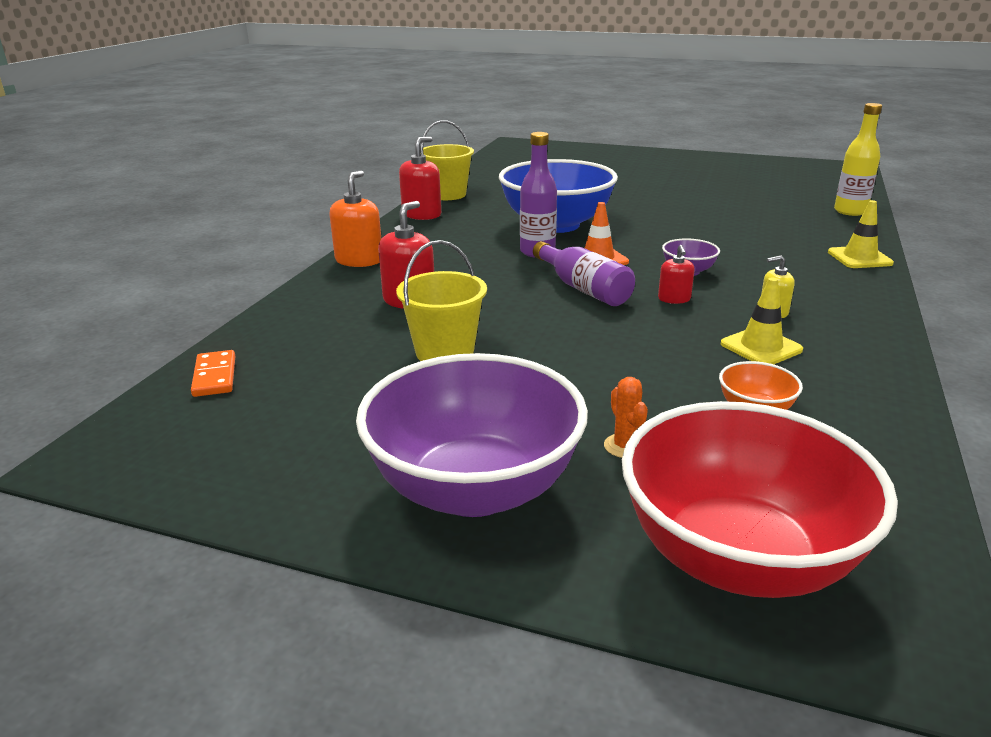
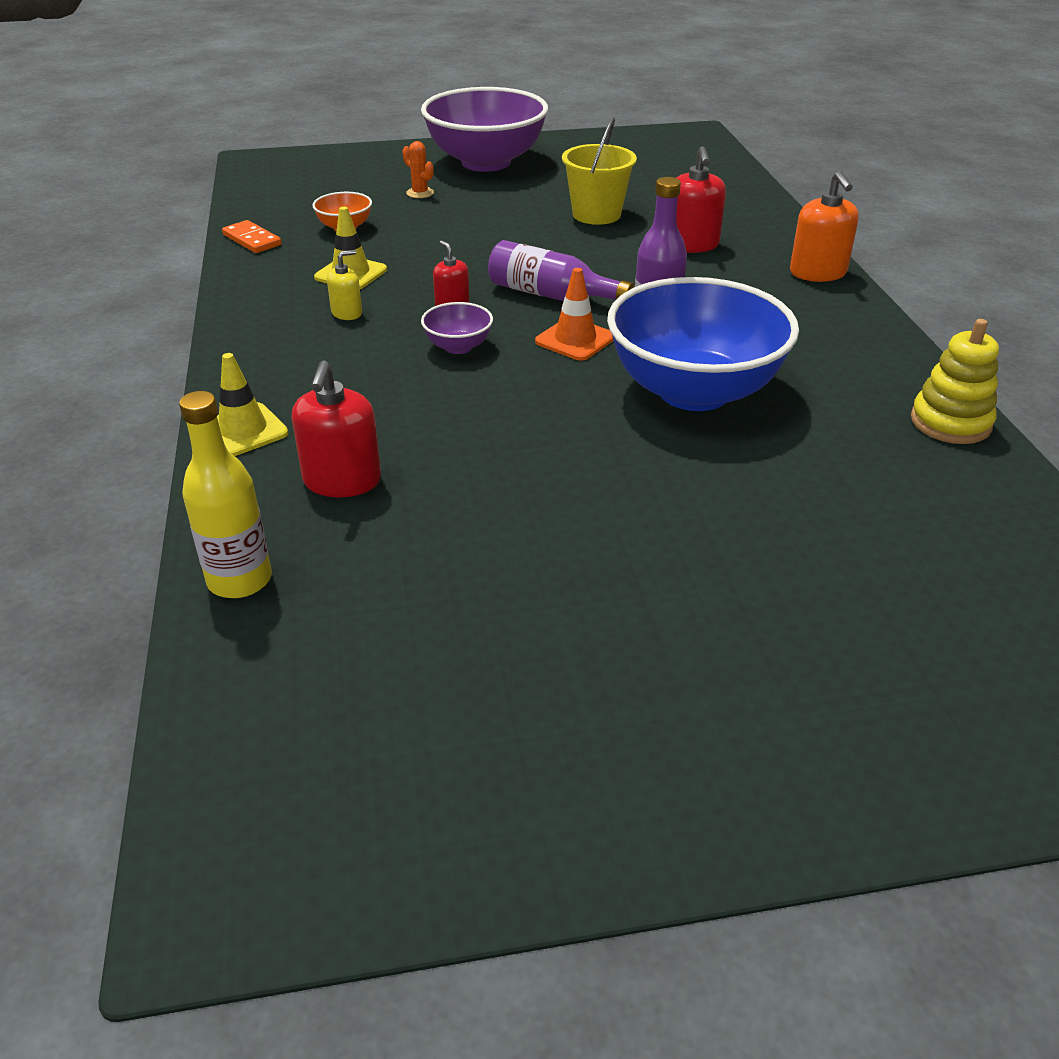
camera: 150 degrees right, 10 degrees up
(214, 376) = (718, 170): orange domino -> orange domino (252, 240)
(421, 214) = (896, 362): red soap dispenser -> red soap dispenser (342, 481)
(447, 194) = (950, 422): yellow bucket -> yellow stacking toy
(737, 557) = (339, 168): red bowl -> none

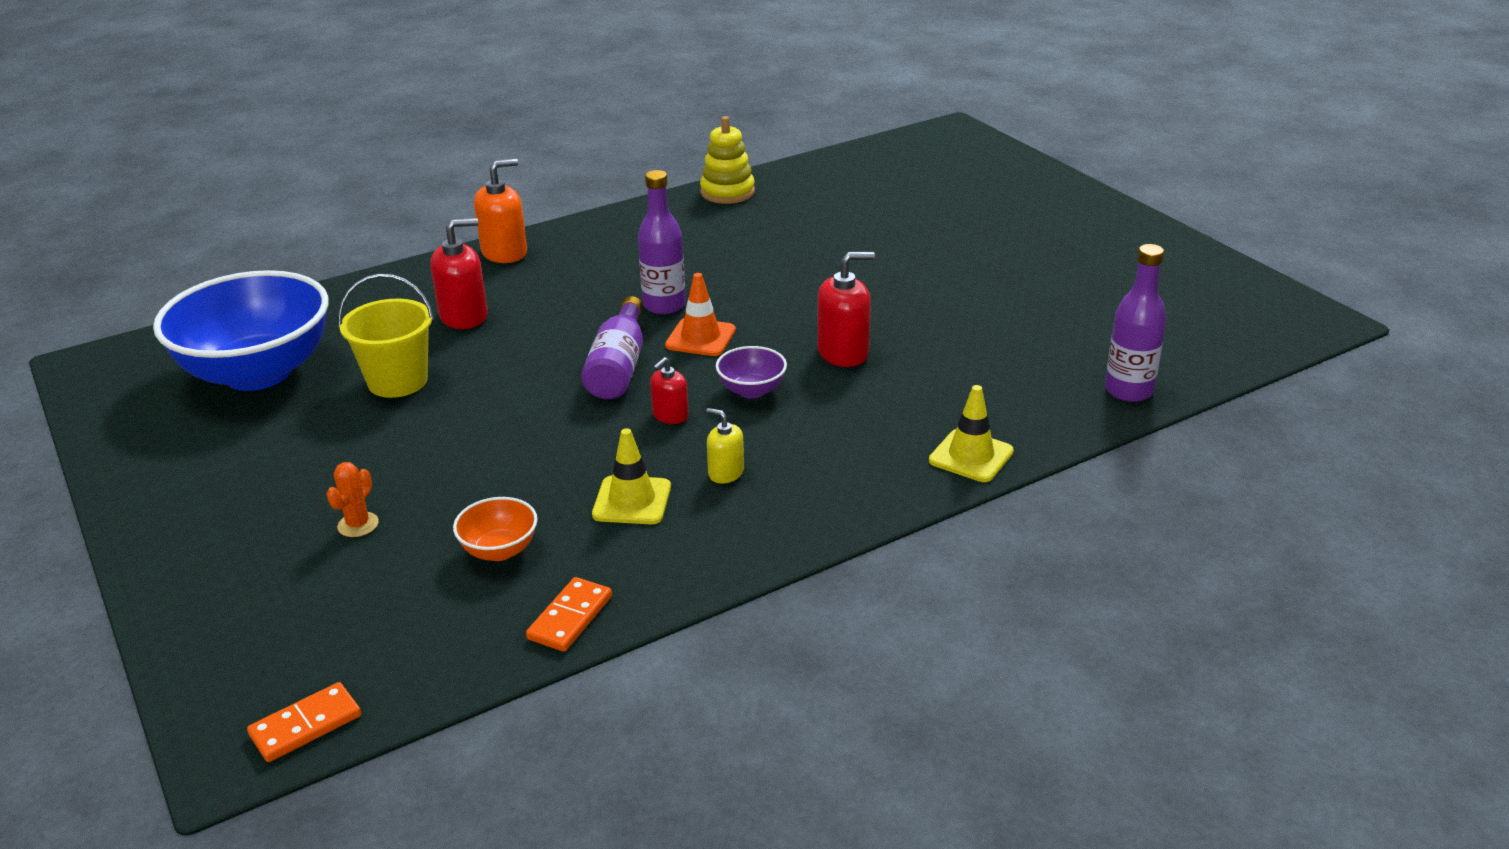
camera: 110 degrees left, 5 degrees down
(240, 580) = (1128, 391): yellow bottle -> purple bottle
(254, 174) = (306, 725): none -> orange domino
(342, 481) = (990, 387): red soap dispenser -> red soap dispenser (843, 352)
(486, 162) = (223, 501): purple bowl -> none
(694, 391) = (750, 276): blue bowl -> blue bowl (258, 373)

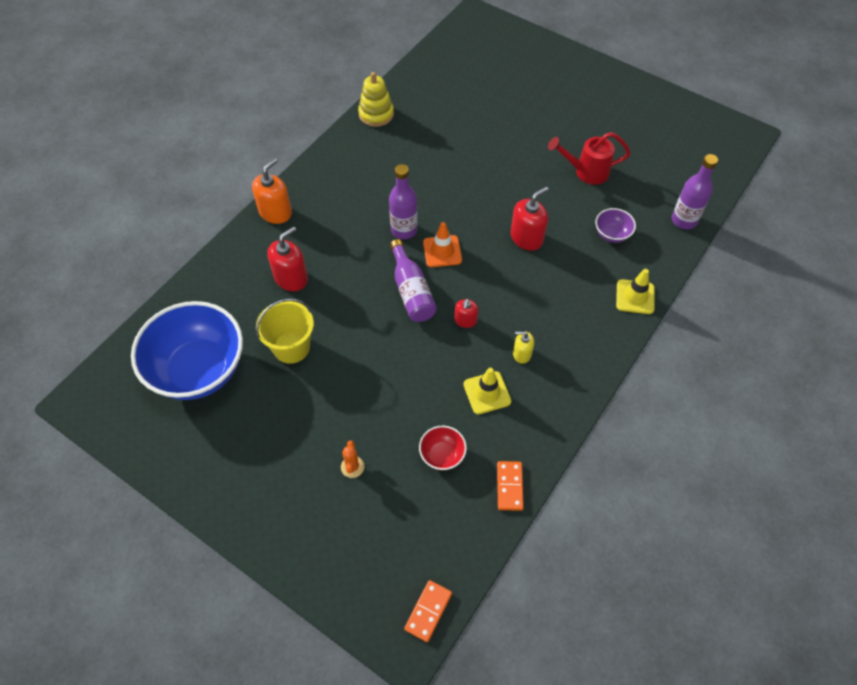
camera: 25 degrees left, 25 degrees up
(499, 550) = (442, 455): orange bowl -> red bowl
(751, 390) = (496, 285): purple bowl -> purple bowl (612, 234)
(1000, 305) = (586, 172): none -> red watering can

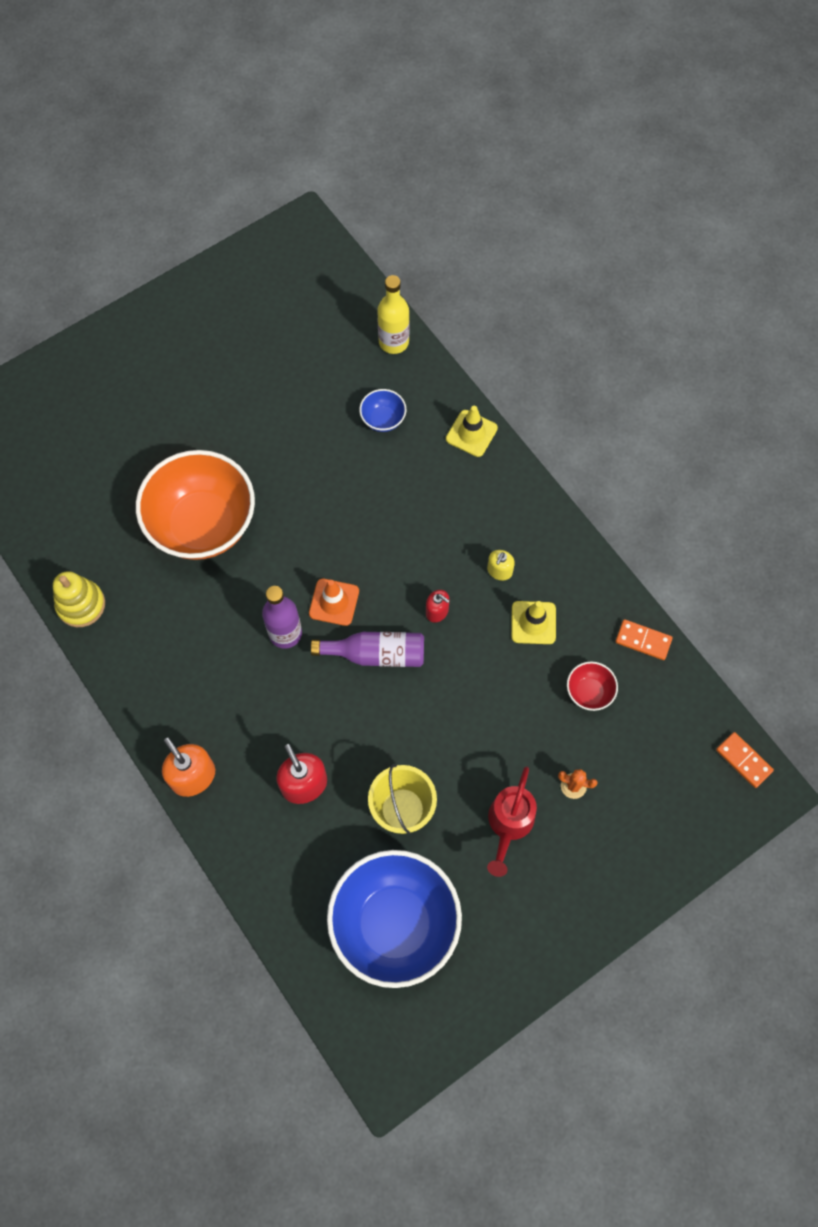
camera: 70 degrees left, 10 degrees up
(466, 157) = (203, 524): none -> orange bowl
(526, 238) = (352, 506): red soap dispenser -> none
(586, 172) = (284, 406): red watering can -> red watering can (509, 824)
(612, 234) = (383, 419): purple bowl -> blue bowl
(684, 220) = (393, 342): purple bottle -> yellow bottle

